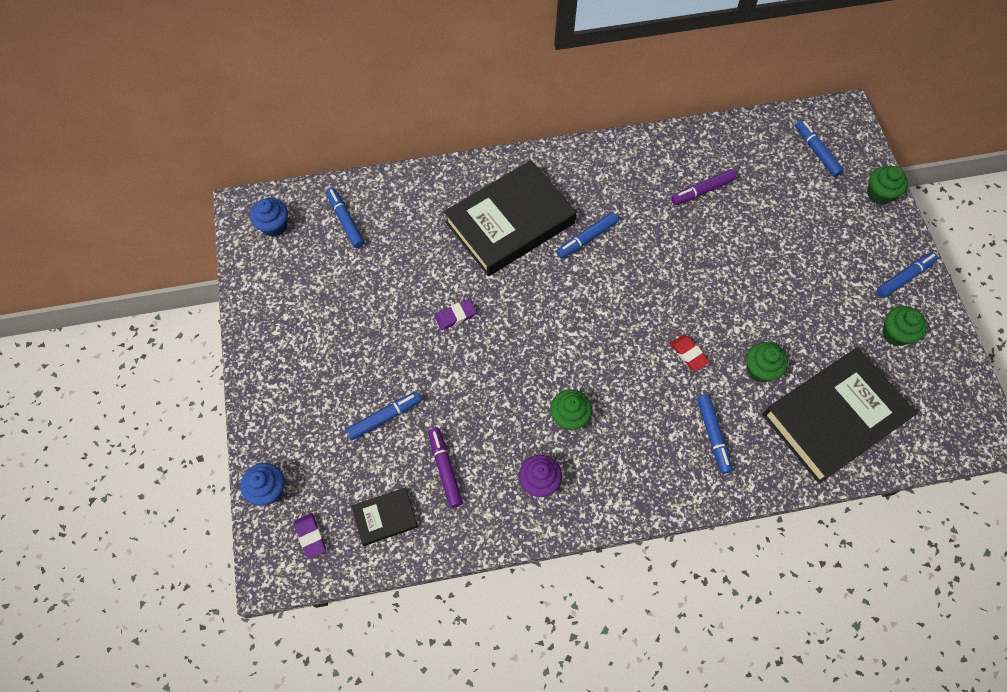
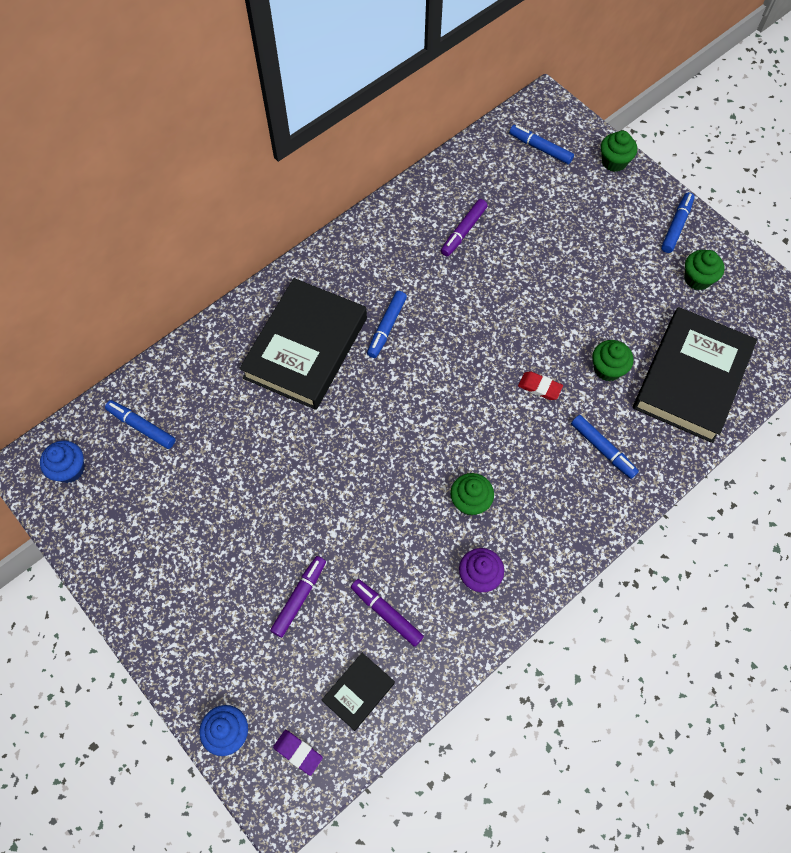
camera: 30 degrees left, 0 degrees up
(384, 417) = (299, 597): blue marker -> purple marker
(455, 316) = (308, 464): purple eraser -> none

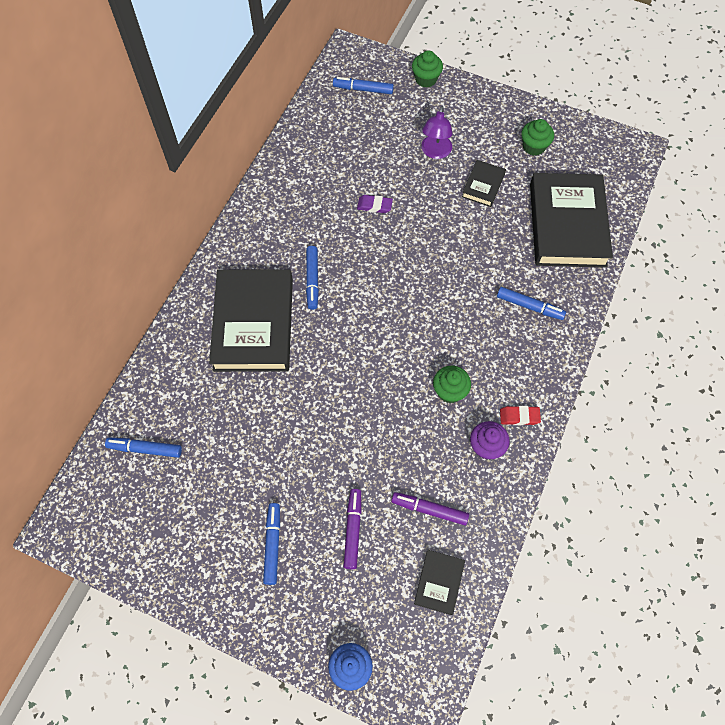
camera: 25 degrees left, 0 degrees up
(70, 469) = (99, 513): blue cupcake -> none
(298, 752) = (415, 655): purple eraser -> purple eraser (374, 206)
(463, 231) = (335, 178): purple marker -> none
(539, 387) = (458, 278): red eraser -> red eraser (519, 417)
(584, 244) = (435, 152): none -> purple lamp
(607, 369) = (502, 243): green cupcake -> none
(618, 299) = (483, 185): none -> black book
(676, 226) = (497, 112): blue marker -> blue marker (272, 544)

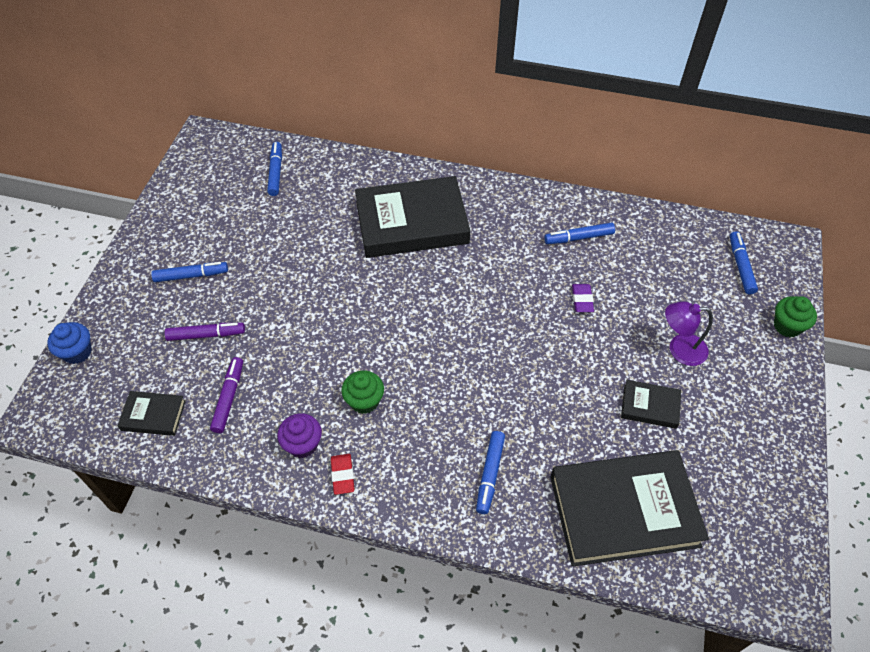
camera: 80 degrees right, 10 degrees down
(312, 280) = (472, 260): blue marker -> blue marker (579, 238)
(534, 146) = (734, 460): green cupcake -> none

